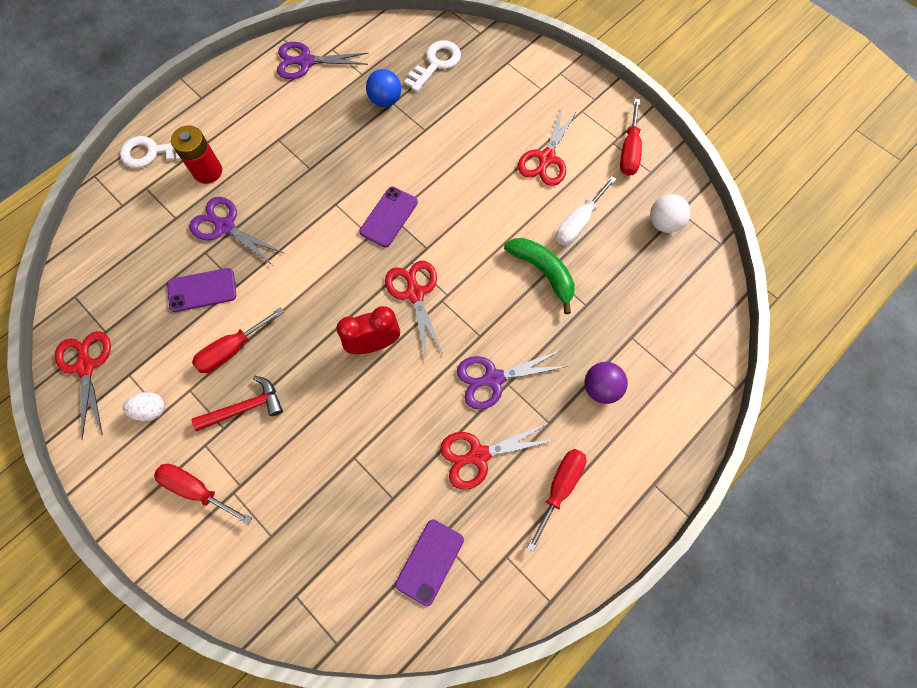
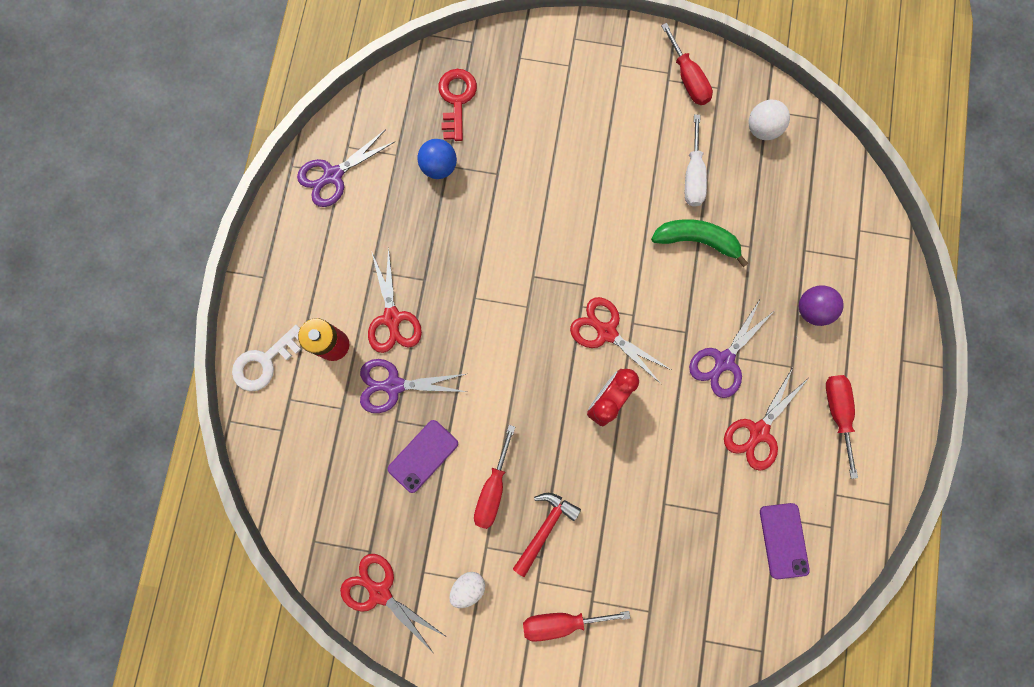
camera: 35 degrees left, 10 degrees up
(389, 217) = (530, 278): purple phone -> none
(435, 64) = (456, 100): white key -> red key
(546, 159) = (623, 132): red scissors -> red scissors (392, 318)

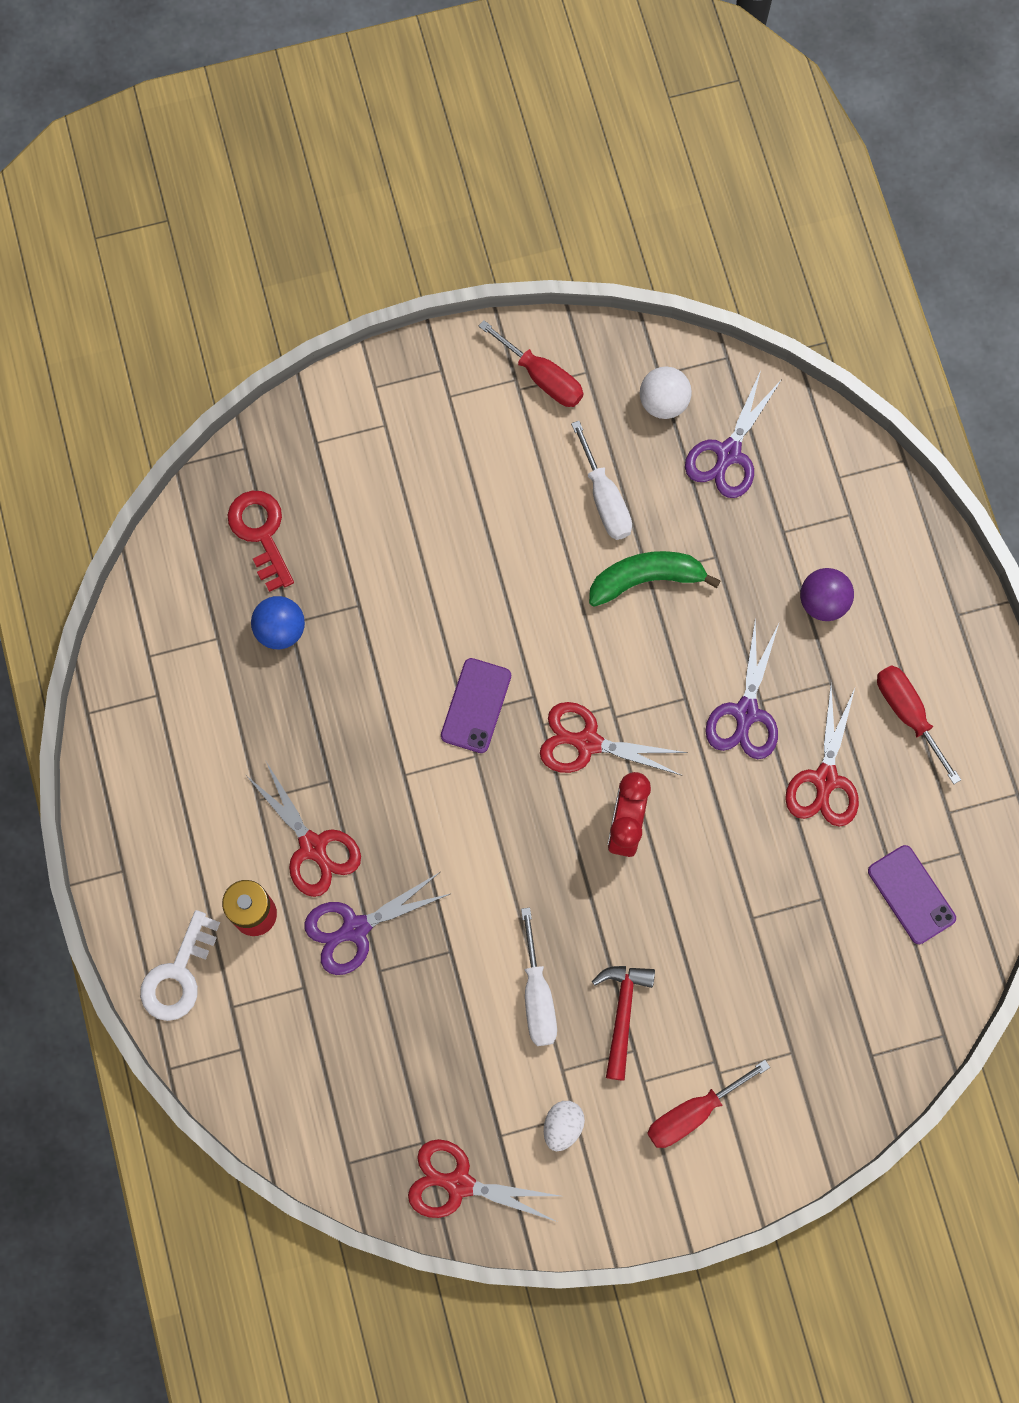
camera: 25 degrees left, 5 degrees down
(333, 176) = (148, 702): purple scissors -> purple scissors (728, 454)
(423, 456) = (433, 997): purple phone -> purple phone (476, 705)
(493, 488) = (537, 996): red screwdriver -> white screwdriver

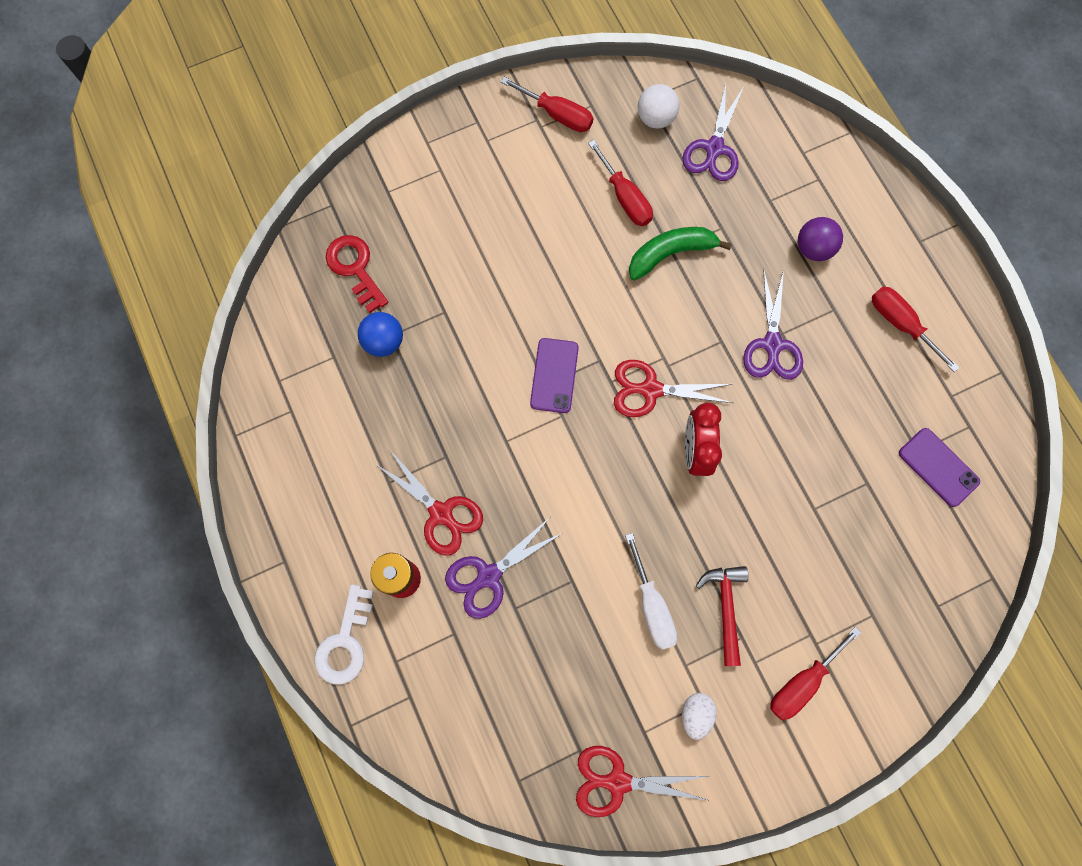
camera: 10 degrees left, 0 degrees up
(604, 499) = (625, 198): white screwdriver -> red screwdriver
(825, 780) = (847, 387): red scissors -> none

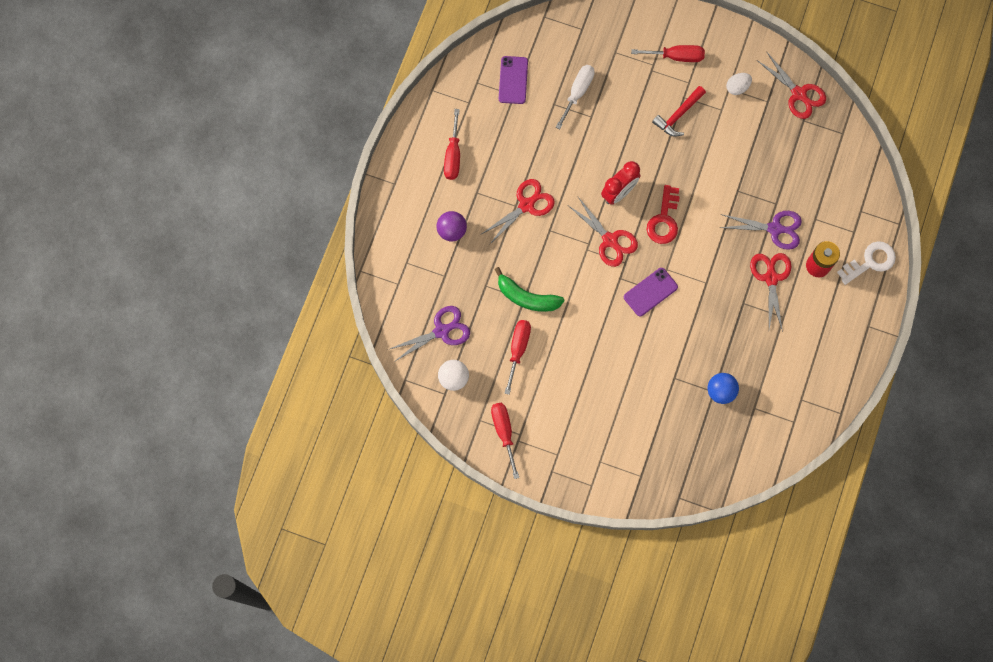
camera: 135 degrees left, 0 degrees up
(355, 269) = (699, 446): red key -> red key (664, 219)
(652, 605) = (711, 147): white screwdriver -> white screwdriver (577, 92)
(772, 345) = (527, 205): purple scissors -> red scissors

